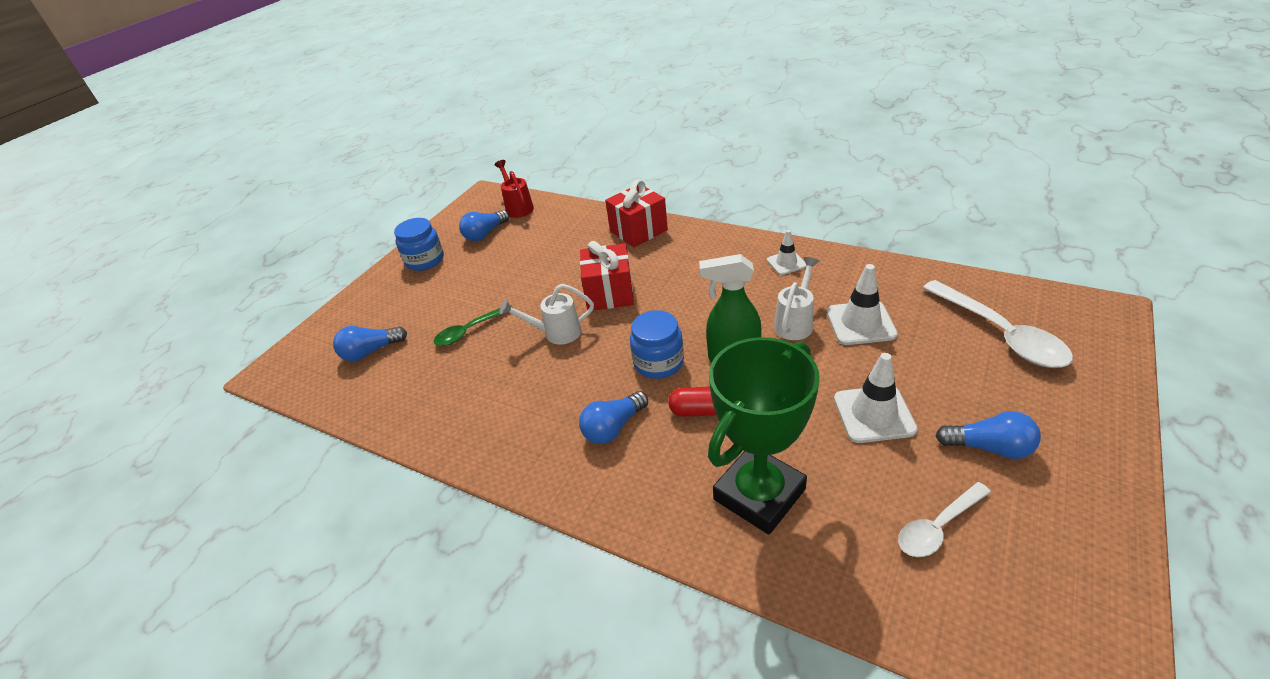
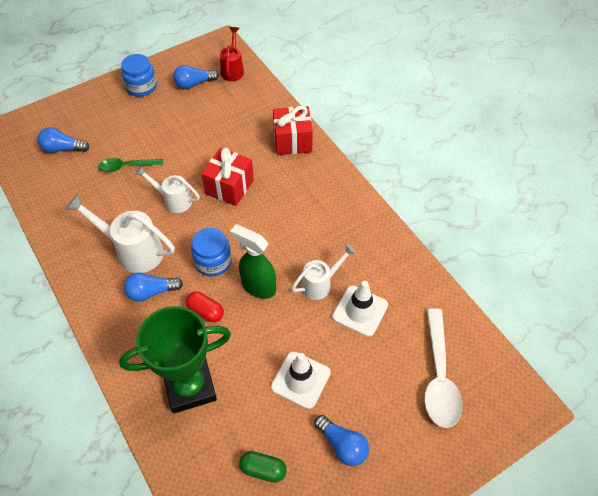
camera: 25 degrees right, 15 degrees up
(550, 401) = (132, 251): none -> white watering can
(786, 263) = (362, 231): white traffic cone -> none
(938, 526) = (263, 469): white spoon -> green capsule

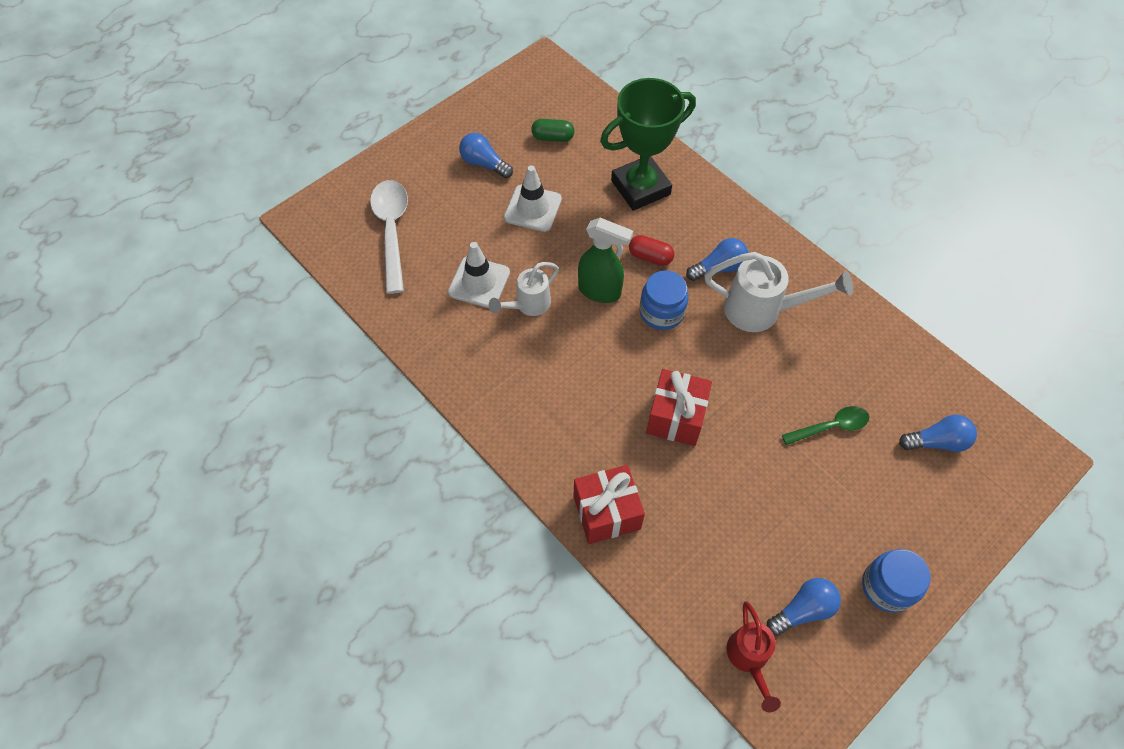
camera: 170 degrees right, 5 degrees up
(173, 200) = (743, 385): white watering can -> none

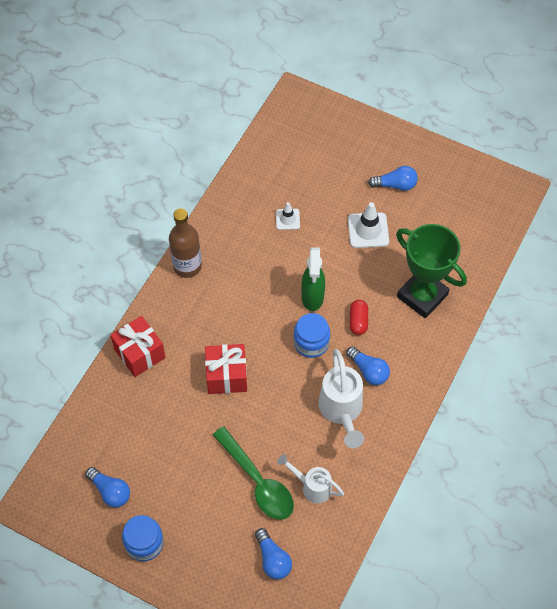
camera: 70 degrees right, 0 degrees up
(392, 231) = (308, 151): white spoon -> none
(479, 282) = (287, 219): white traffic cone -> white traffic cone, size x0.61
(484, 163) = (395, 185): blue light bulb -> blue light bulb turned 75 degrees clockwise
(497, 415) = (187, 266): none -> brown bottle
(528, 305) = (281, 256): white watering can -> white watering can (312, 486)
(553, 137) = (443, 221): green capsule -> none
(749, 659) = (67, 465): red watering can -> none
(830, 427) = (257, 481): green spoon -> green spoon, size x1.66

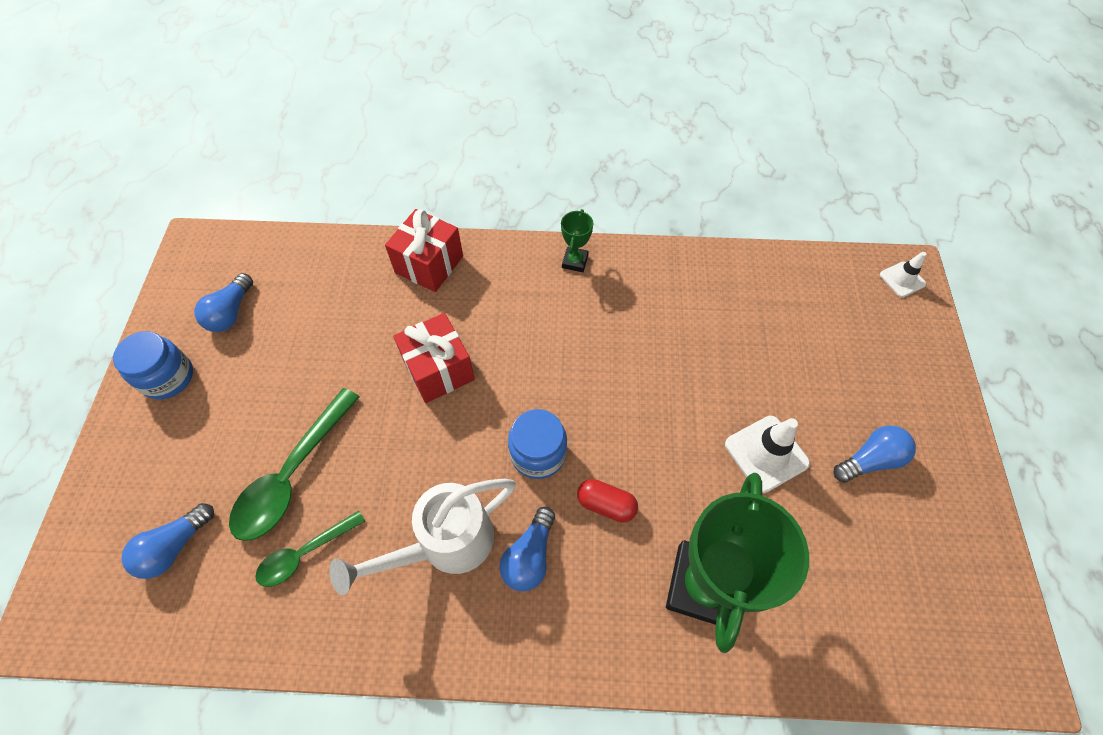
camera: 65 degrees right, 0 degrees up
(187, 266) = (575, 261): brown bottle -> green trophy
(287, 219) = (714, 342): white traffic cone -> white traffic cone (902, 279)
(312, 297) = (611, 424): green spray bottle -> none
(312, 486) = (305, 553): white watering can -> green spoon
(358, 321) = (606, 504): red capsule -> red capsule turned 45 degrees clockwise
(395, 185) = (870, 460): blue light bulb -> blue light bulb turned 90 degrees counterclockwise

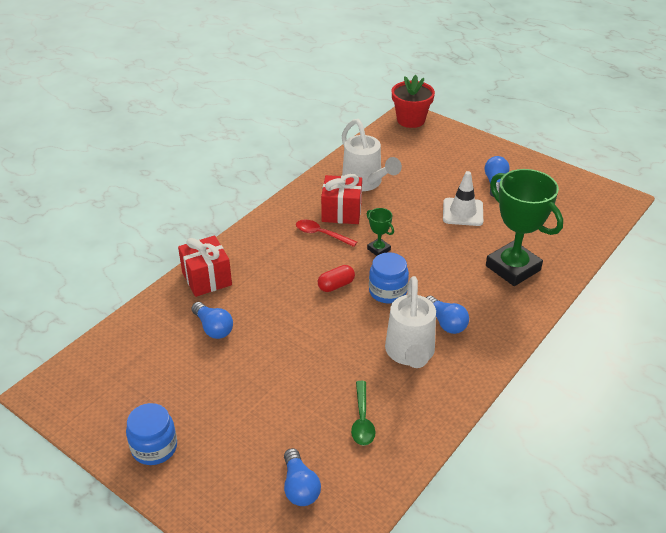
camera: 55 degrees left, 20 degrees down
(231, 312) = (134, 392): blue light bulb -> blue light bulb (213, 328)
(293, 474) = (301, 405): green spoon -> none
(438, 370) = (291, 308): red gift -> red gift (341, 212)
(575, 261) = (275, 218): green trophy -> green trophy (378, 249)
(585, 322) = (321, 234): none -> red spoon
(606, 504) = (441, 280): red capsule -> red capsule (336, 285)
(720, 309) = (365, 183): none -> white watering can
(902, 279) = (411, 120): white traffic cone -> red flower pot

